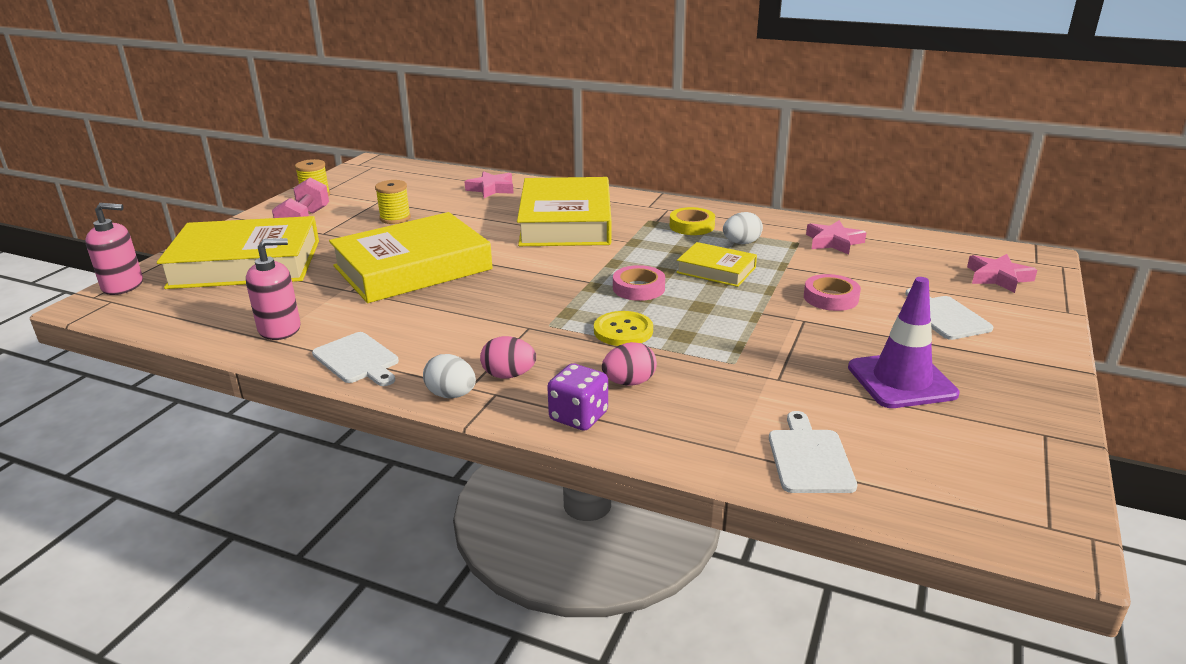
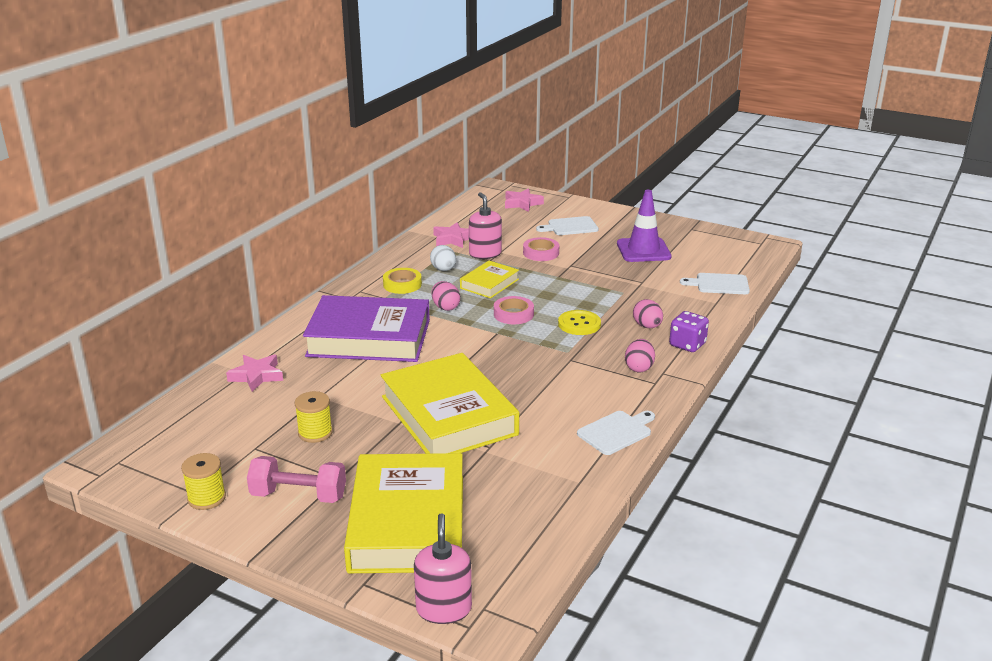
camera: 85 degrees left, 0 degrees up
(280, 329) = (561, 478): pink soap dispenser -> pink soap dispenser (485, 254)
(451, 395) = (665, 389): white egg -> none
(566, 222) = (369, 338): yellow book -> purple book
(644, 251) = (445, 307): none -> pink egg

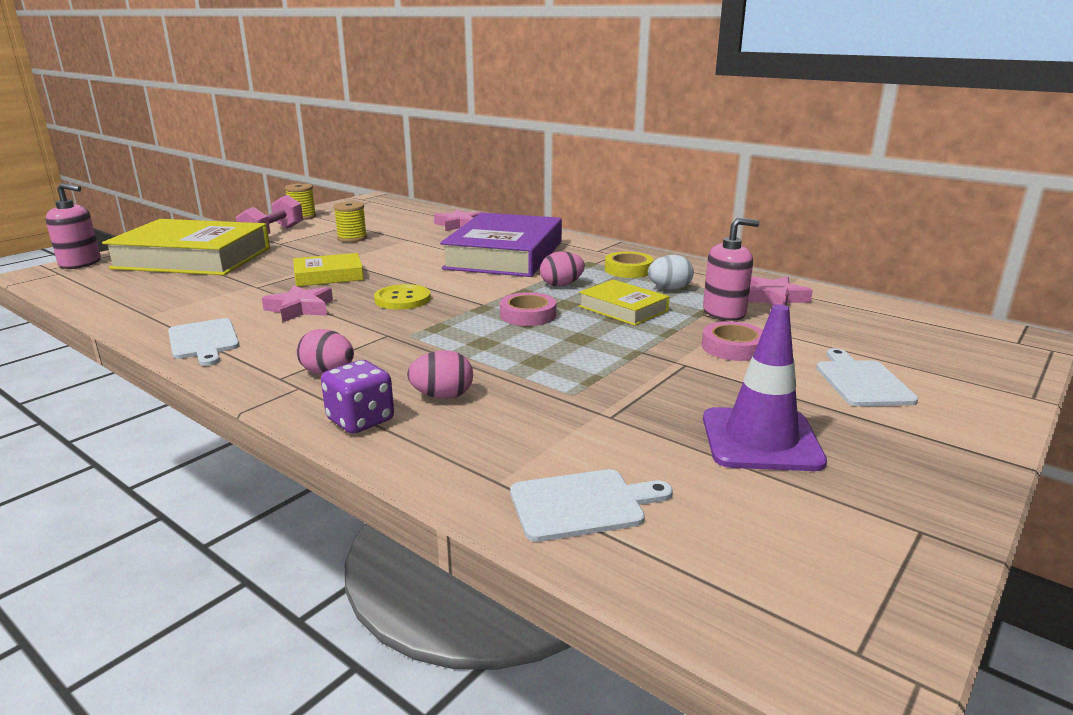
camera: 100 degrees right, 5 degrees down
(449, 415) = (329, 276): yellow book -> yellow book, size x0.50
(522, 203) = (957, 352): pink star -> pink star (300, 309)
(579, 324) = (479, 349): yellow button -> yellow button (402, 299)
(719, 284) = (582, 504): white cutting board -> white cutting board turned 60 degrees clockwise

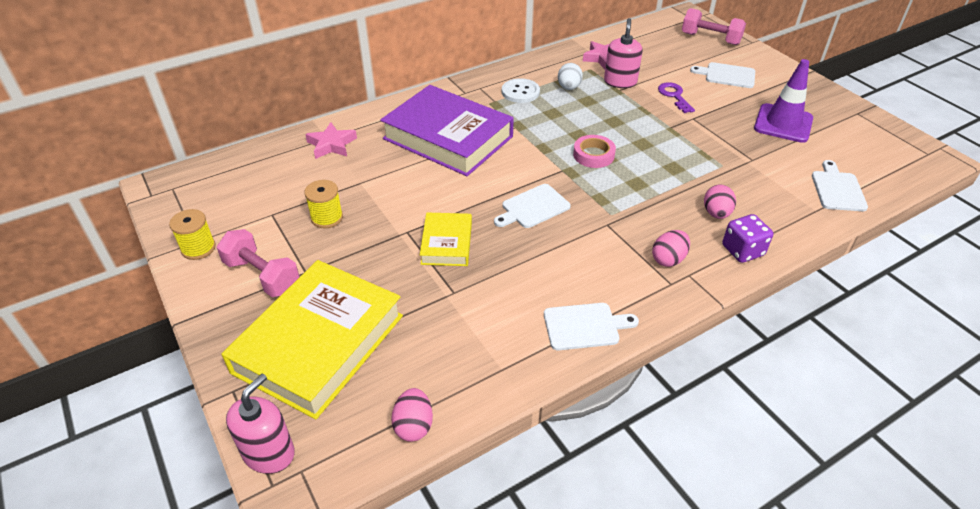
camera: 70 degrees left, 20 degrees up
(300, 309) = (530, 266): pink star -> none
(402, 299) = (533, 207): yellow button -> white cutting board
(561, 285) = (538, 127): pink egg -> pink egg (413, 426)
(623, 308) = (598, 115): yellow book -> none
(628, 270) = (520, 92): yellow tape -> white button
(733, 347) = (674, 96): pink tape -> purple key
(970, 360) = (710, 39): none -> pink dumbbell

